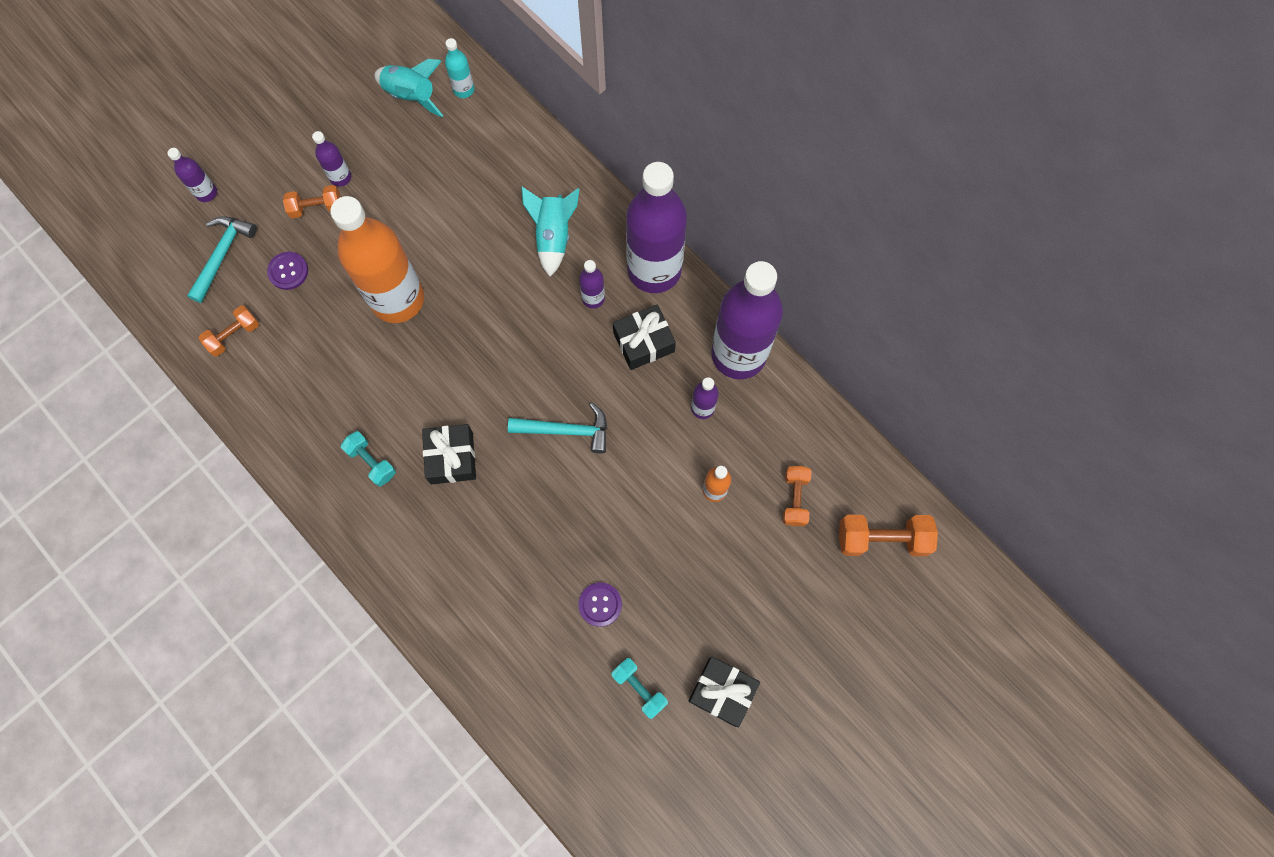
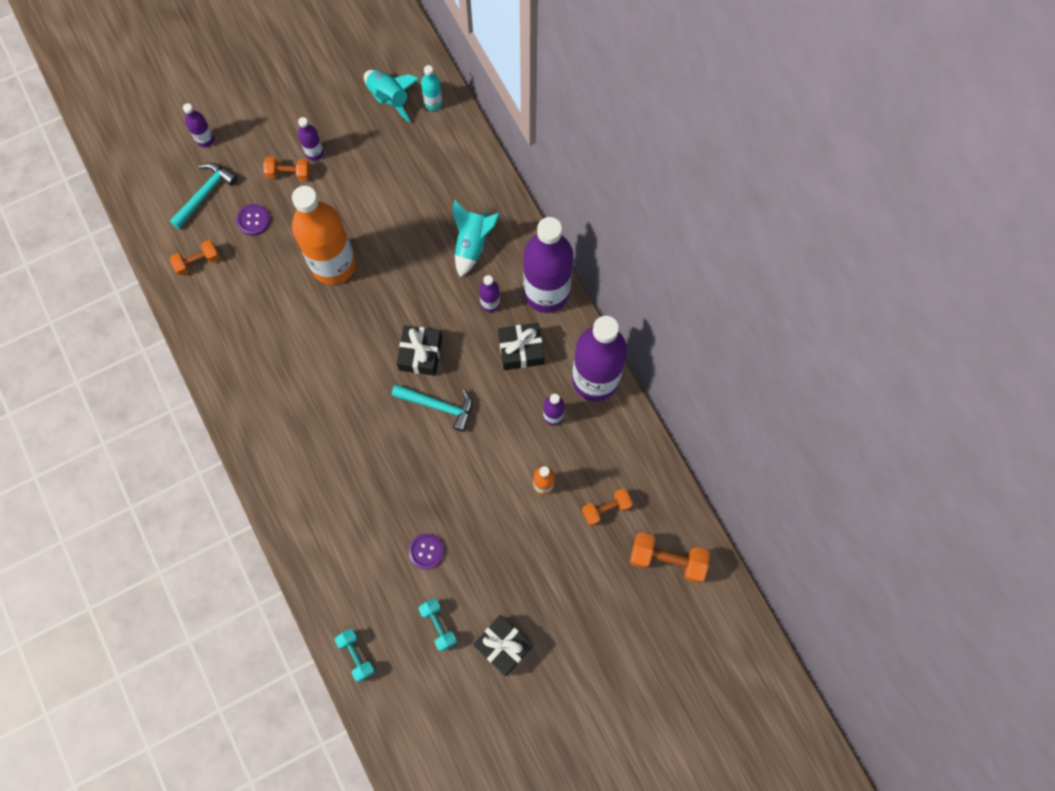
camera: 15 degrees right, 0 degrees up
(371, 462) = (278, 391): turquoise dumbbell -> turquoise dumbbell (356, 655)
(451, 458) = (342, 404): black gift -> black gift (420, 354)
(795, 498) = (606, 509): orange dumbbell -> orange dumbbell turned 45 degrees clockwise

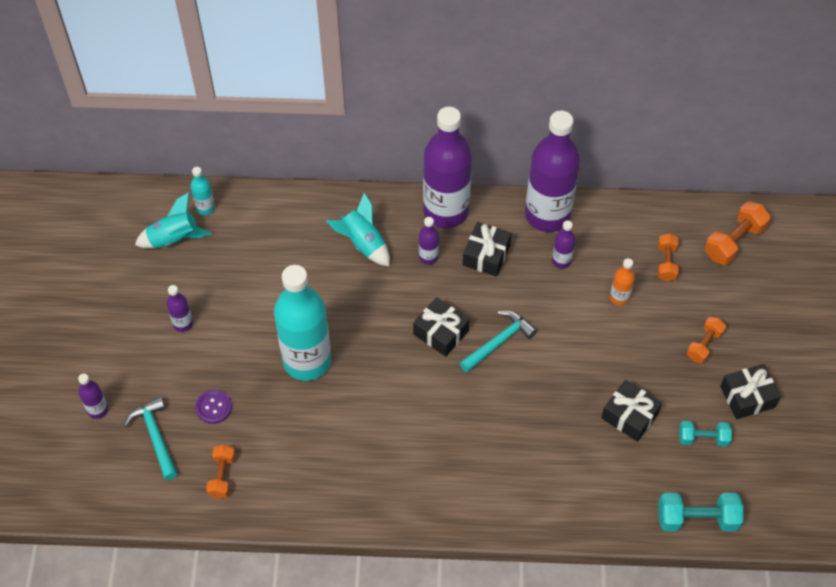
camera: 60 degrees left, 15 degrees down
(289, 173) = (188, 354): orange dumbbell -> orange dumbbell (704, 345)
(333, 265) = (307, 361): orange bottle -> turquoise bottle
(356, 655) = (696, 519): turquoise dumbbell -> turquoise dumbbell, size x1.55
(426, 551) = (629, 416): purple button -> black gift

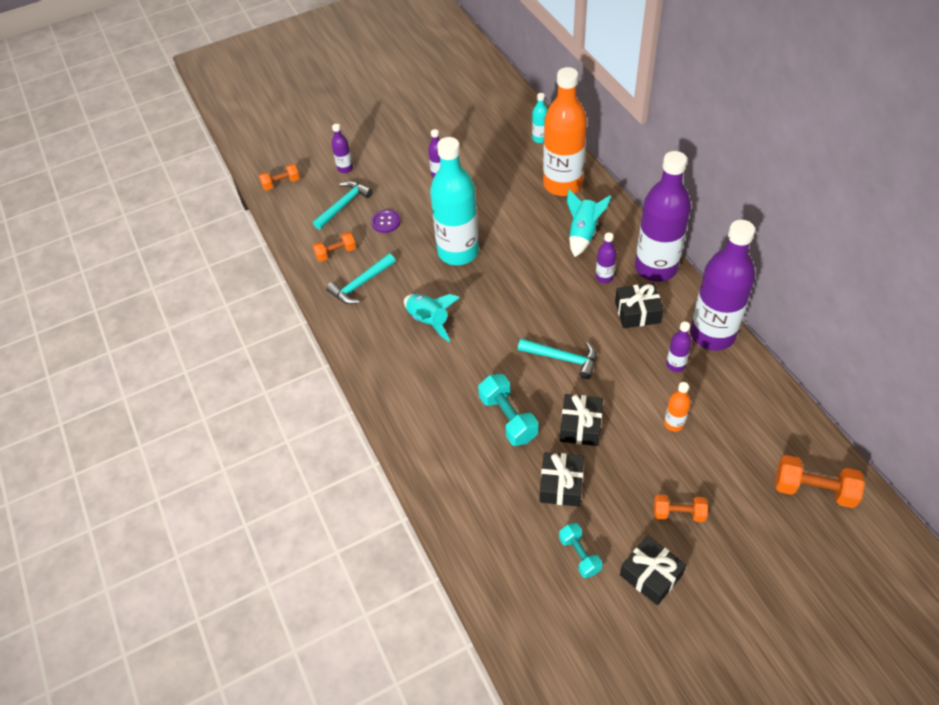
camera: 65 degrees right, 5 degrees down
(174, 239) = (501, 136): turquoise rocket -> turquoise rocket (429, 321)
(285, 224) = (562, 184): none -> orange bottle
(285, 471) = (360, 284): none -> turquoise hammer
(441, 332) = (542, 317): black gift -> black gift (580, 426)
(666, 263) = (741, 444): orange dumbbell -> orange dumbbell (281, 183)
(696, 519) = (494, 585): turquoise dumbbell -> turquoise dumbbell (508, 418)

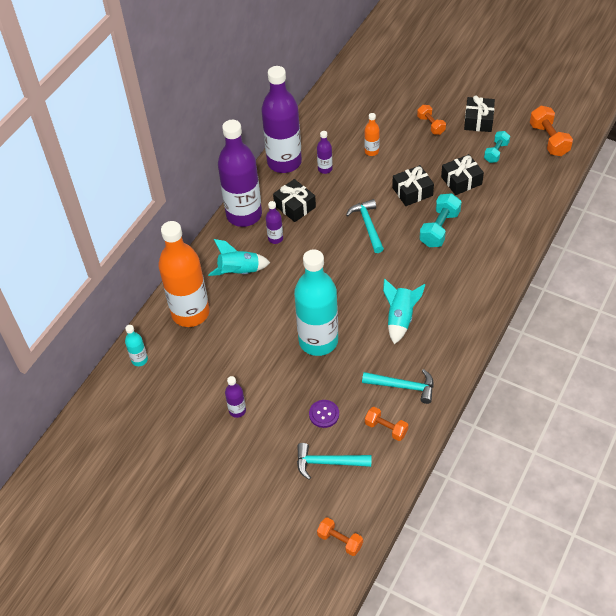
camera: 125 degrees left, 0 degrees up
(345, 168) = (281, 496): purple bottle -> none
(813, 490) = (365, 81): orange dumbbell -> orange dumbbell (549, 140)

